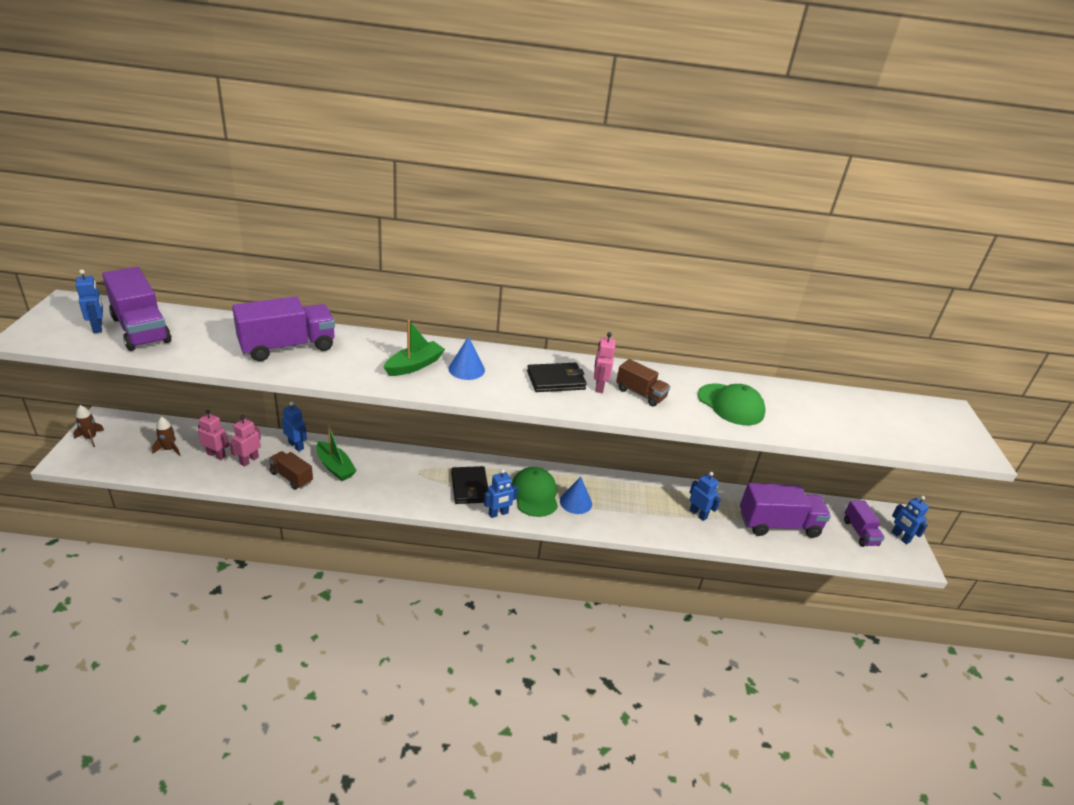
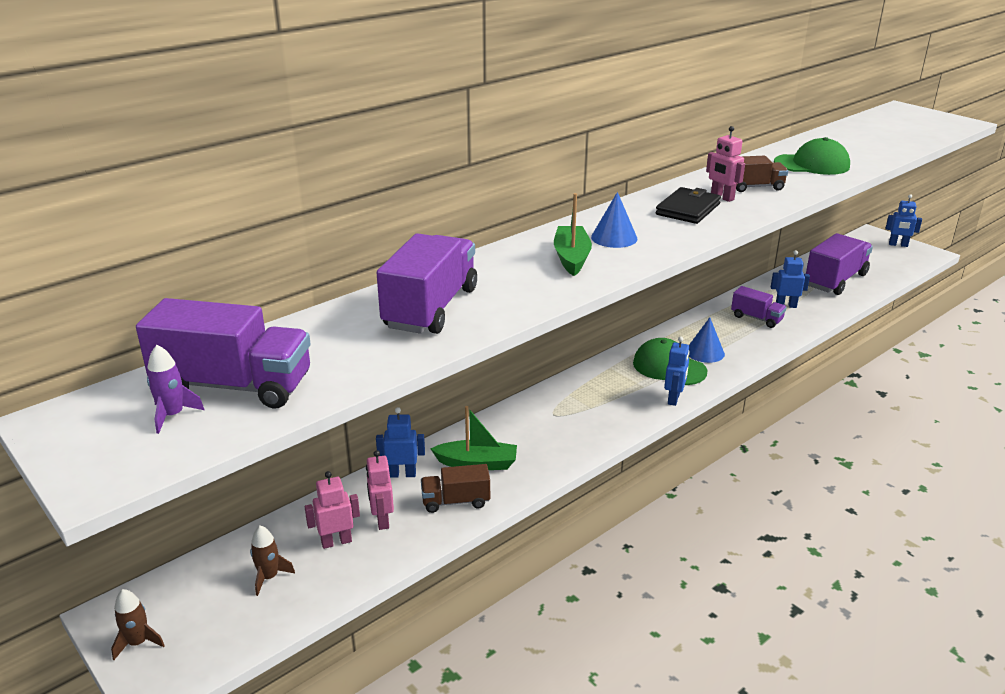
camera: 40 degrees left, 5 degrees down
(98, 327) = (172, 415): blue robot -> purple rocket
(469, 487) = (616, 396): black wallet -> none
(860, 532) = (878, 256): purple truck -> purple truck (756, 318)

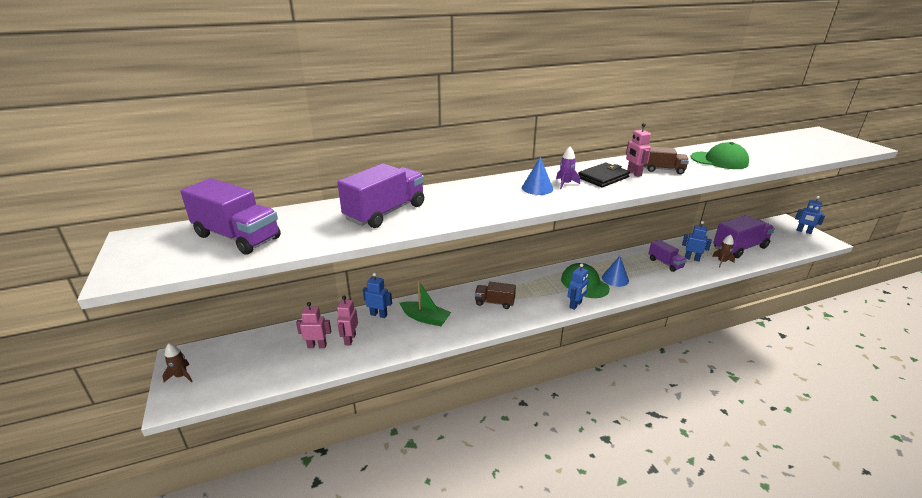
camera: 20 degrees right, 0 degrees up
(172, 415) = (191, 247): purple rocket -> purple rocket (565, 184)
(269, 577) = (269, 357): brown rocket -> brown rocket (721, 262)
(456, 501) = (398, 338): brown truck -> brown truck (494, 302)
(571, 258) = (498, 196): green boat -> none

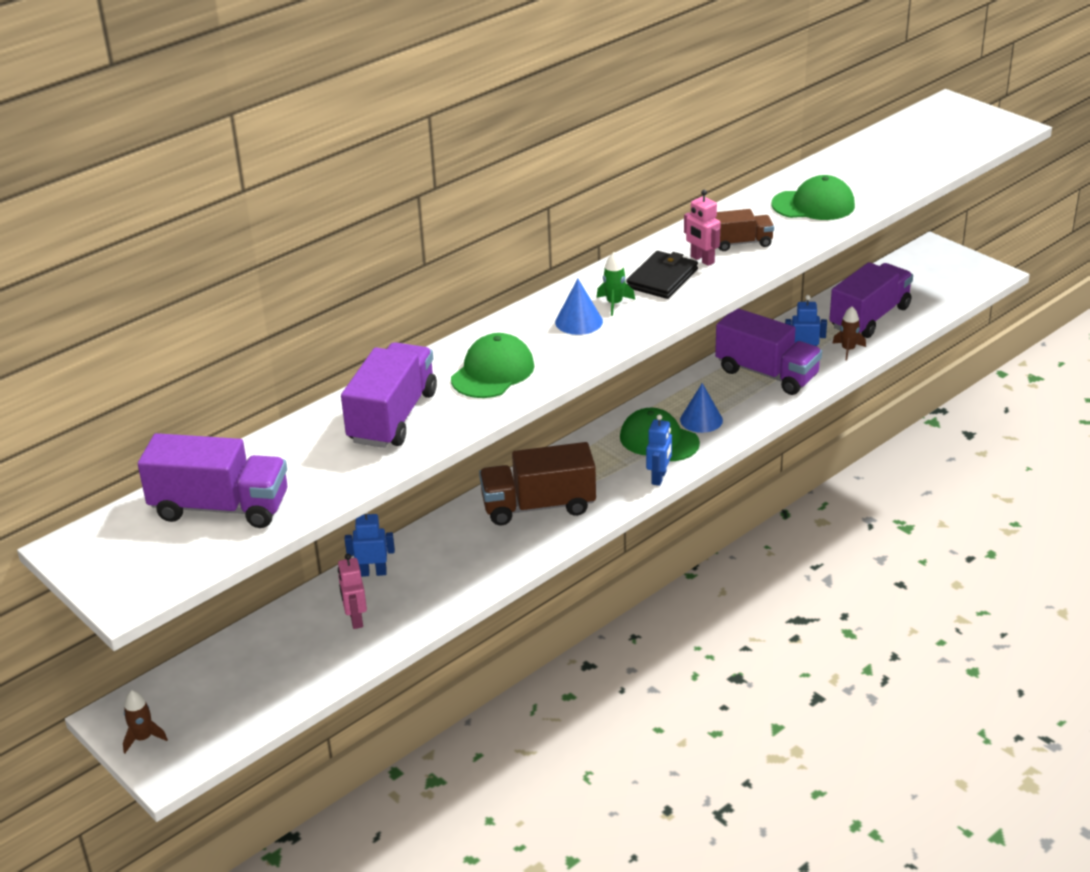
camera: 20 degrees left, 5 degrees up
(317, 346) = (313, 642): pink robot -> none
(425, 318) = (448, 558): green boat -> none
(465, 202) = (493, 372): none -> green cap
(494, 302) = (538, 506): brown truck -> brown truck, size x1.77
(565, 184) = (614, 304): purple rocket -> green rocket
(665, 263) = (767, 373): purple truck -> purple truck, size x1.77
(803, 231) = (958, 262): blue robot -> none

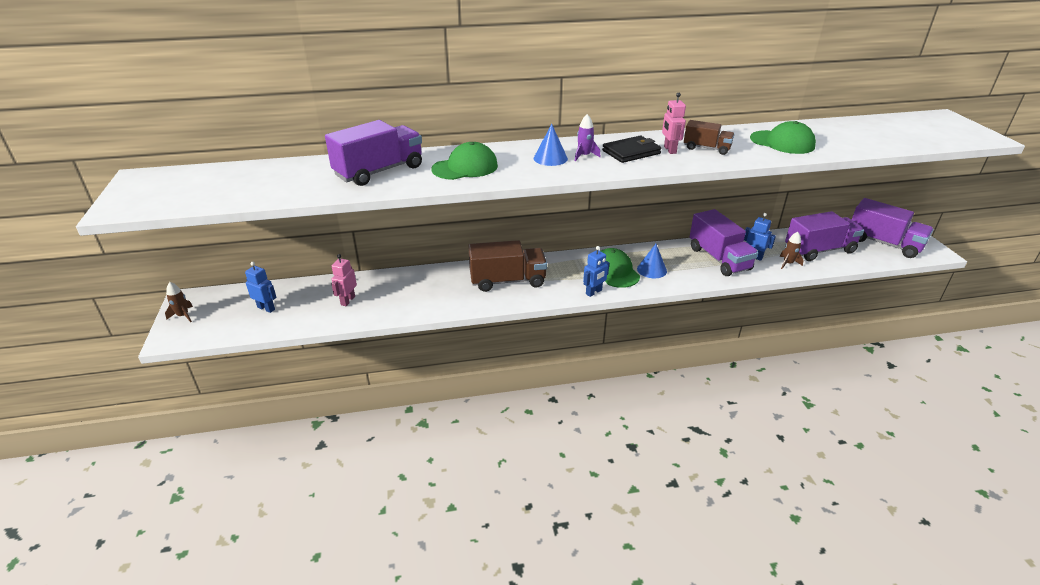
camera: 30 degrees right, 0 degrees up
(220, 507) = (229, 183): purple truck -> purple truck (884, 243)
(373, 572) = (384, 280): blue robot -> blue robot (266, 308)
(538, 506) = (507, 281): brown truck -> brown truck turned 150 degrees clockwise
(614, 304) = (584, 156): green rocket -> purple rocket

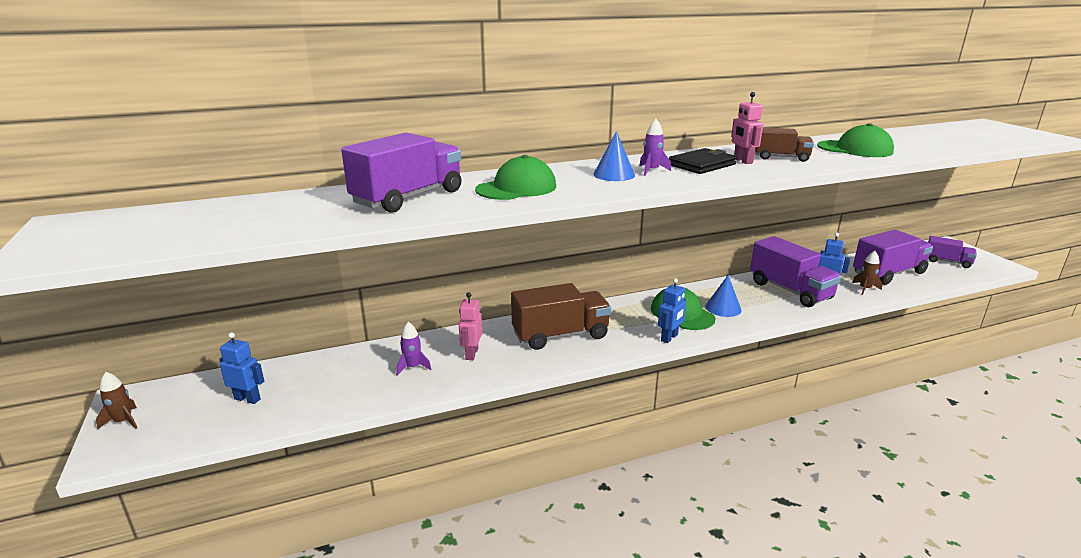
camera: 10 degrees left, 10 degrees down
(347, 300) = (360, 378): pink robot -> pink robot (471, 354)
(387, 296) = (413, 367): none -> purple rocket
(884, 243) = (947, 262): purple truck -> purple truck, size x0.56

